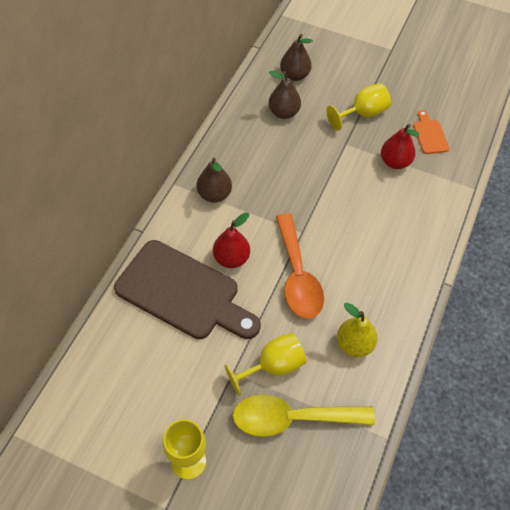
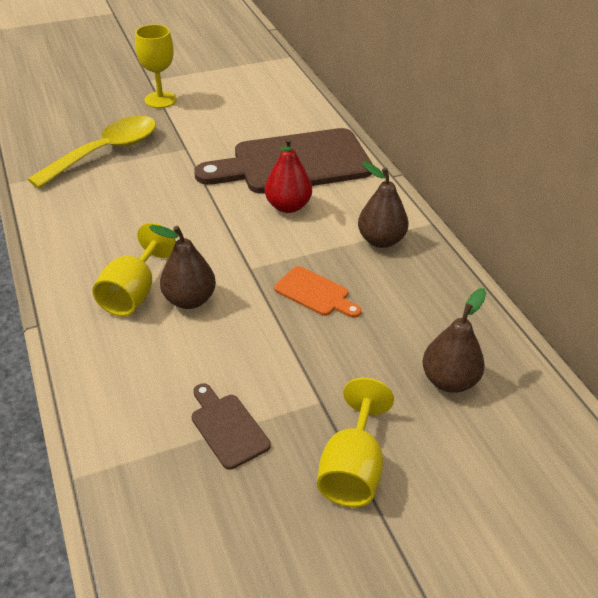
camera: 135 degrees right, 15 degrees down
(273, 366) = (156, 168): yellow goblet -> yellow goblet (133, 293)
(294, 75) = (519, 451): brown pear -> brown pear (189, 300)
(297, 276) = (209, 232): orange spoon -> none
(354, 344) = (96, 219): yellow pear -> none
(395, 162) = (227, 427): red pear -> brown cutting board
(429, 135) = (217, 519): orange cutting board -> orange cutting board (315, 293)

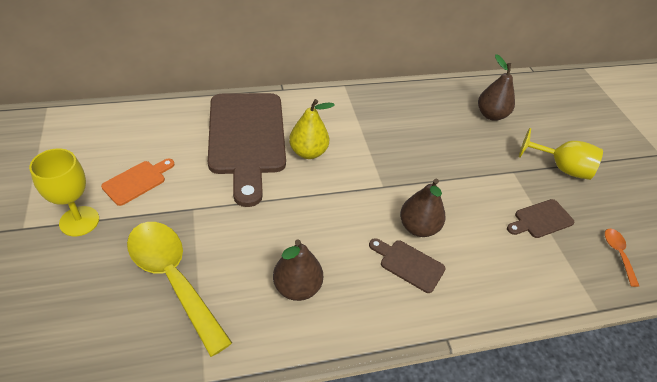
camera: 85 degrees left, 5 degrees up
(133, 293) = (408, 264): yellow goblet -> brown cutting board
(175, 523) = (618, 254): none -> orange spoon
(288, 206) = (308, 152): red pear -> yellow pear
(315, 293) = (414, 156): orange cutting board -> orange cutting board (137, 181)
(381, 240) = (360, 112): brown pear -> brown pear (297, 287)

